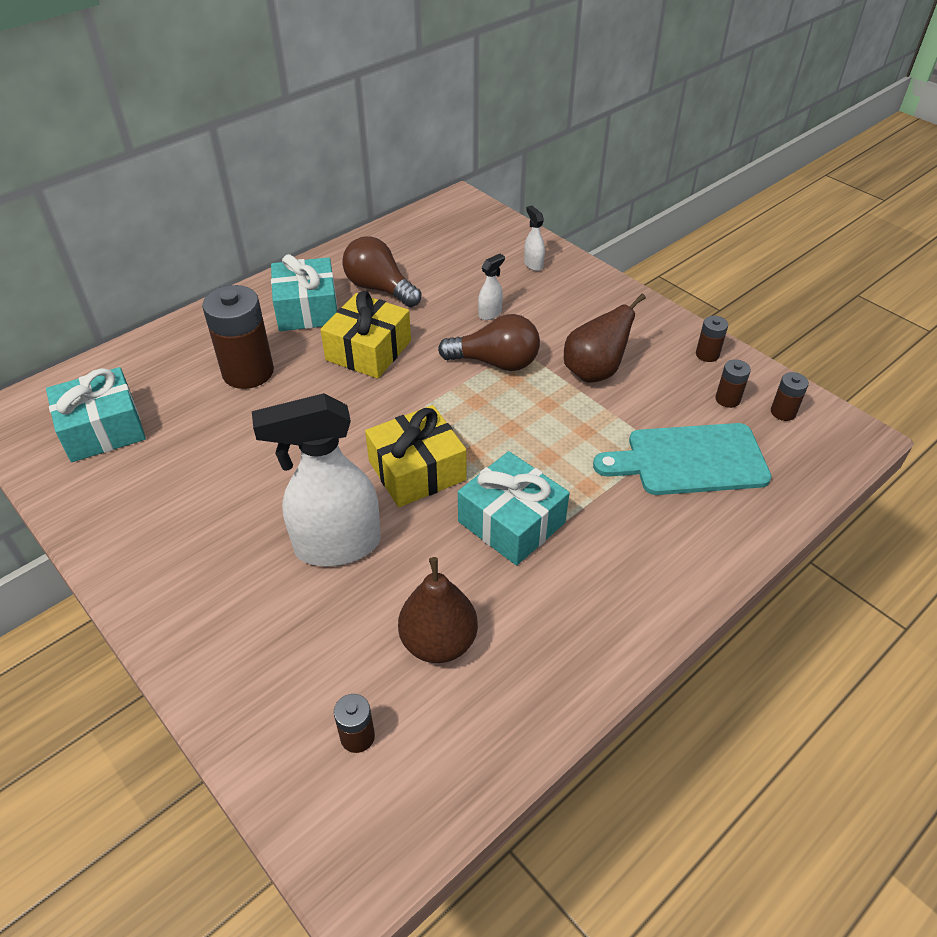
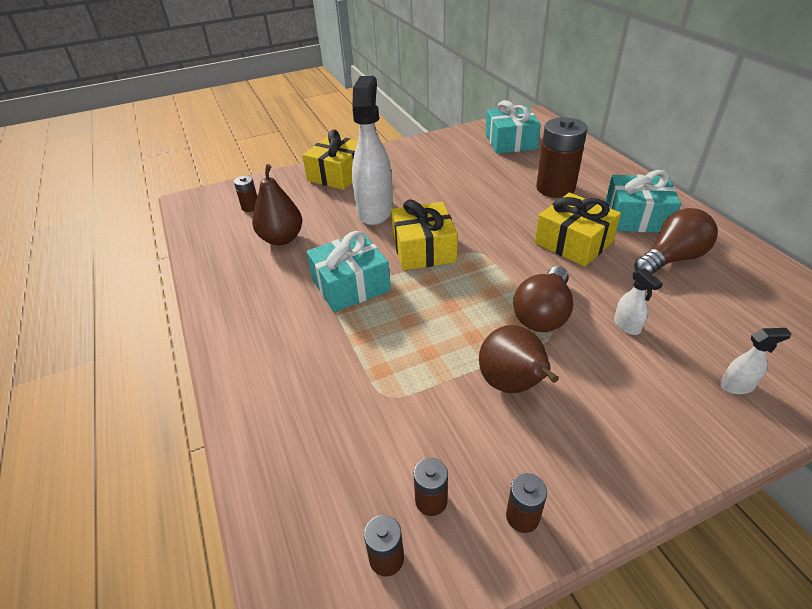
camera: 110 degrees right, 5 degrees down
(224, 635) = (338, 174): none -> yellow gift
(690, 460) = (356, 421): turquoise cutting board -> none

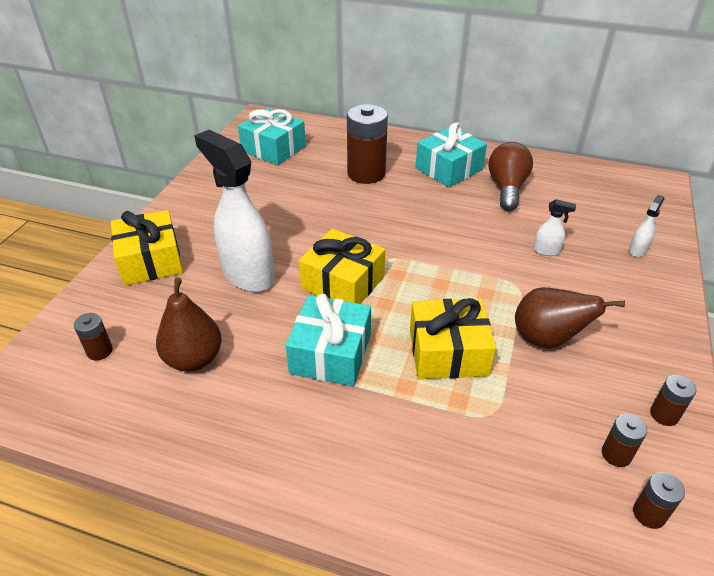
camera: 50 degrees left, 0 degrees up
(543, 314) = (494, 276): brown light bulb -> none
(573, 242) = (438, 211): yellow gift -> yellow gift (448, 352)

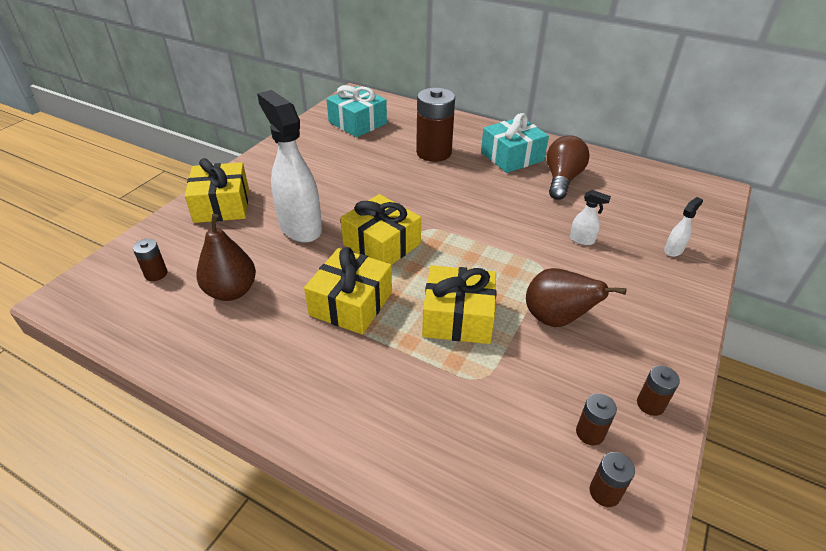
camera: 10 degrees right, 0 degrees up
(331, 353) = (351, 303): turquoise gift -> yellow gift

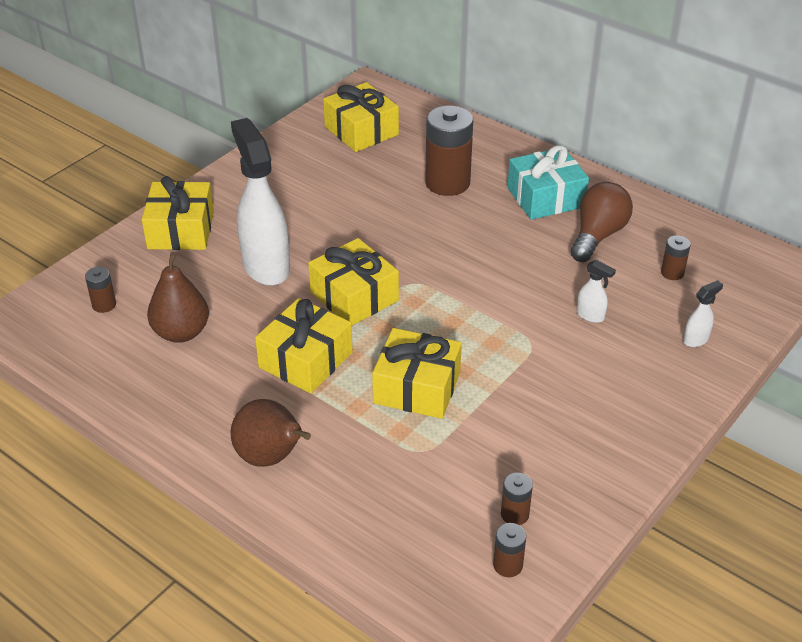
camera: 10 degrees right, 0 degrees up
(357, 123) = (361, 131): turquoise gift -> yellow gift
(556, 319) = (524, 402): brown pear -> brown pear (271, 457)
(650, 404) = (588, 497): brown battery -> brown battery (672, 273)

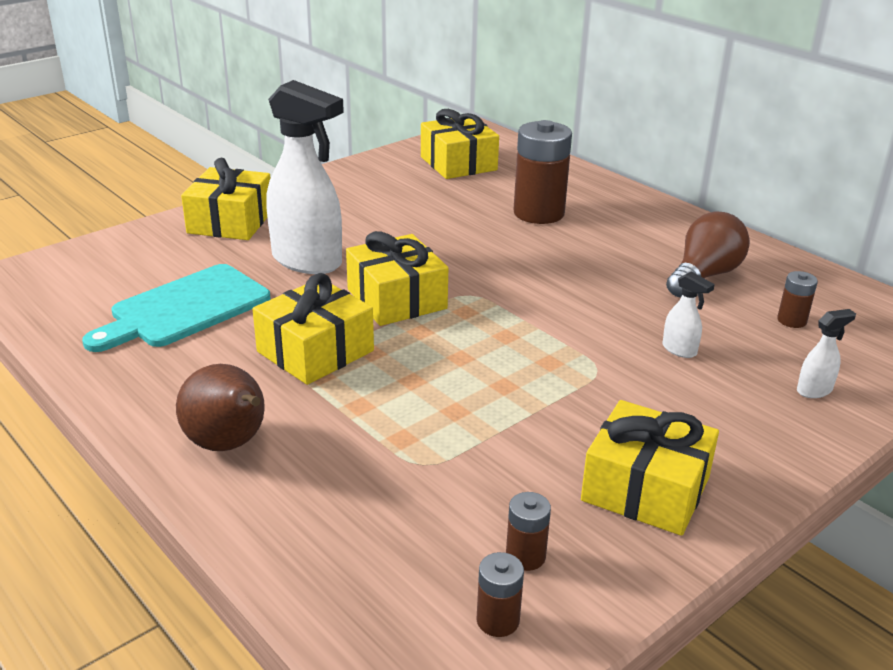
camera: 10 degrees right, 10 degrees down
(104, 305) = (114, 274): brown battery -> none
(181, 333) = (185, 309): brown pear -> turquoise cutting board
(266, 266) = (307, 261): white spray bottle -> white spray bottle turned 135 degrees clockwise
(417, 387) = (440, 395): yellow gift -> yellow gift (645, 489)
(545, 197) = (648, 236): turquoise gift -> none

